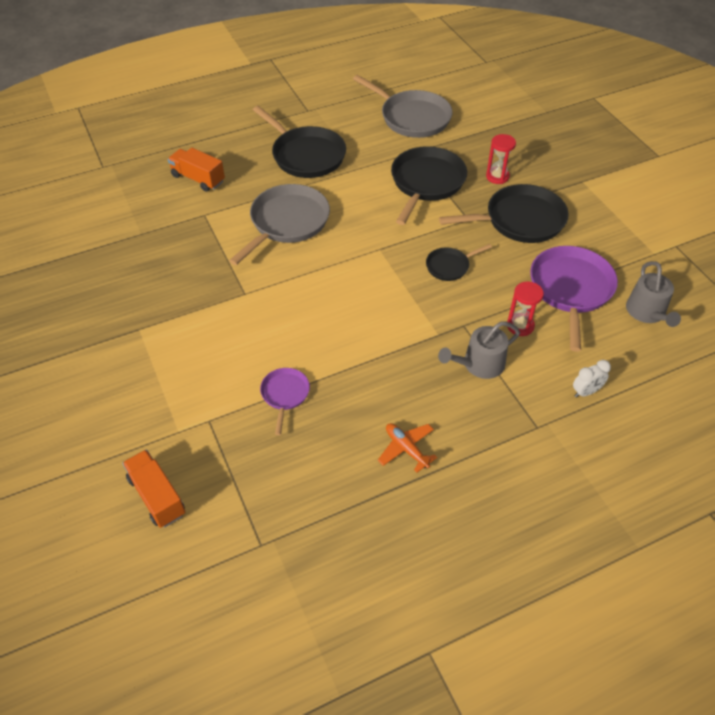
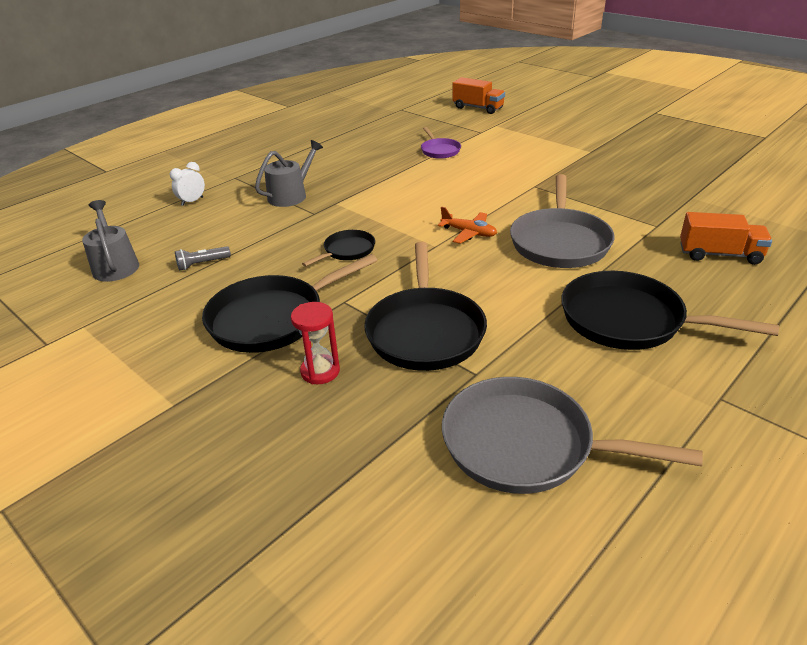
camera: 160 degrees right, 15 degrees down
(406, 449) = (332, 150): orange plane -> orange plane (469, 233)
(520, 326) = (257, 225): red hourglass -> none
(571, 290) = (202, 264): purple pan -> grey flashlight

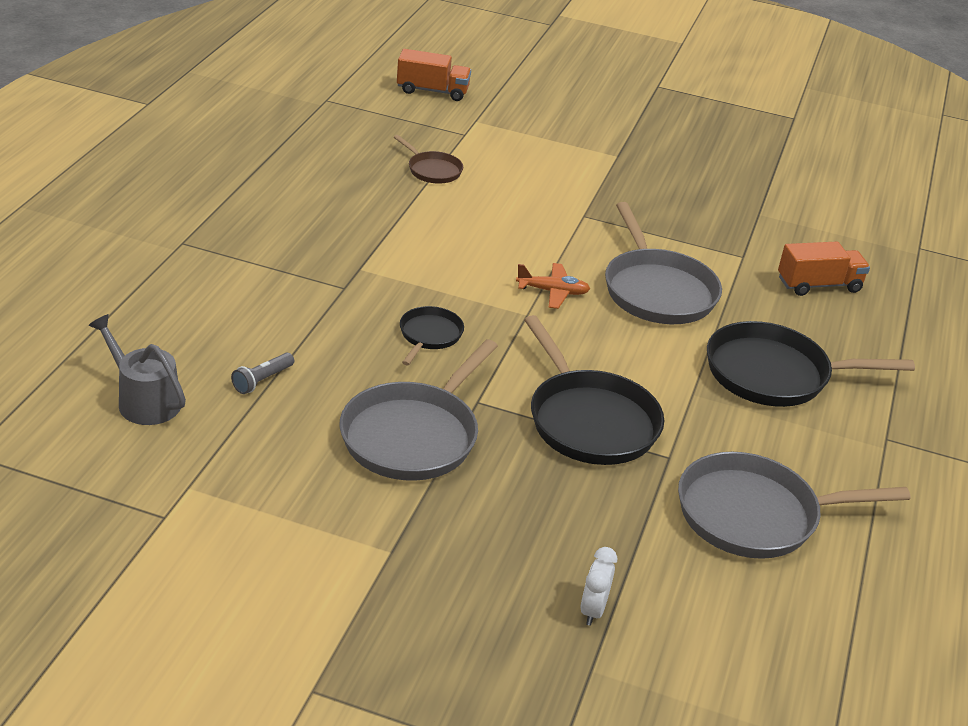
camera: 30 degrees left, 0 degrees up
(192, 201) = (156, 289): white clock -> white clock (593, 610)
(272, 318) = (413, 435): black pan -> grey pan
(291, 195) = (289, 263): grey watering can -> none
(320, 371) = (516, 485): red hourglass -> none
(439, 150) = (432, 170): purple pan -> brown pan

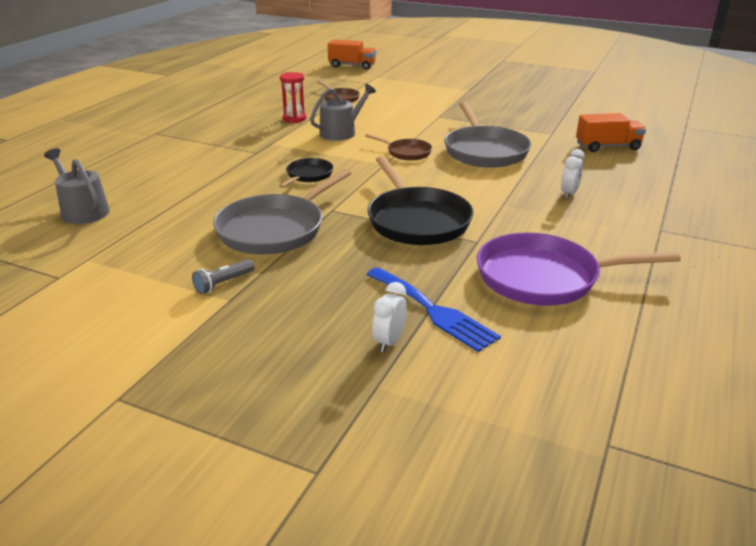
camera: 10 degrees right, 5 degrees down
(262, 380) = (175, 200): grey flashlight -> grey flashlight (223, 283)
(378, 215) = (294, 118): none -> red hourglass
(453, 247) = (341, 132): none -> grey watering can
(553, 292) = (406, 152): orange plane -> brown pan
(634, 565) = (433, 310): none -> blue fork
(755, 515) = (544, 277): grey pan -> purple pan
(774, 374) = (569, 193): black pan -> white clock

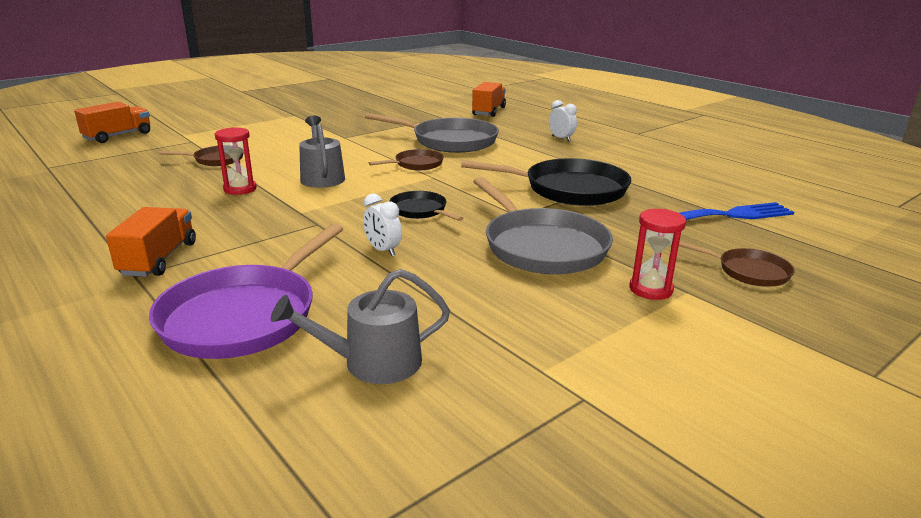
camera: 65 degrees left, 5 degrees down
(177, 131) = (159, 259): none -> orange truck
(223, 283) = (650, 289): grey flashlight -> red hourglass
(290, 328) = (749, 271): none -> brown pan
(389, 342) = (776, 238): white clock -> white clock (383, 250)
(544, 277) = (691, 174): purple pan -> purple pan (244, 316)

